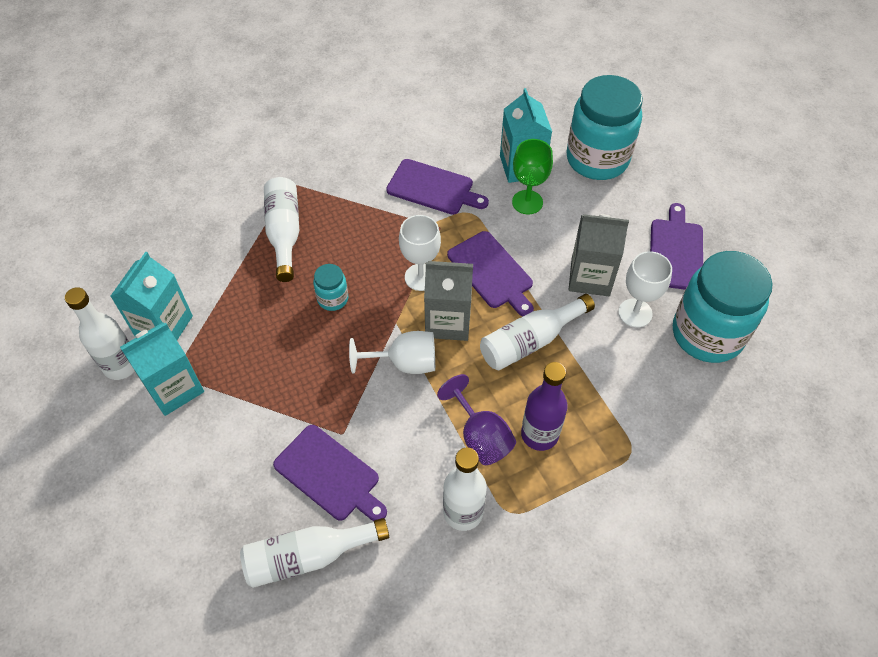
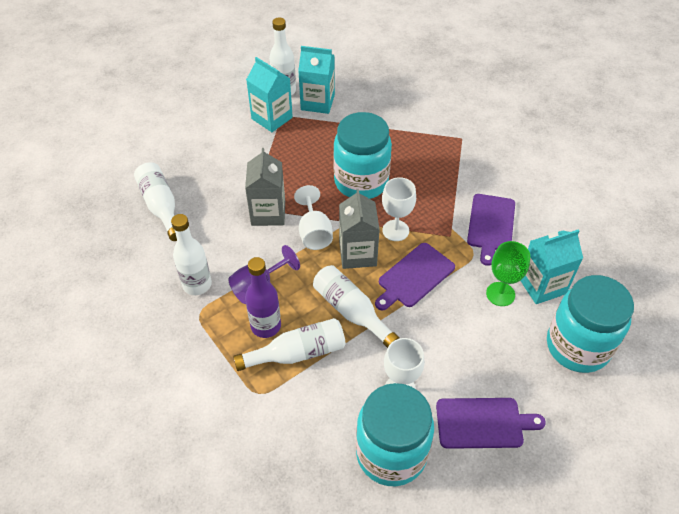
camera: 80 degrees right, 5 degrees down
(284, 233) = (413, 144): white bottle -> white bottle (297, 353)
(330, 474) = (219, 206): purple cutting board -> none
(333, 299) = (361, 182): turquoise jar -> turquoise jar, size x2.27
(590, 277) = (430, 350): grey carton -> grey carton (268, 213)

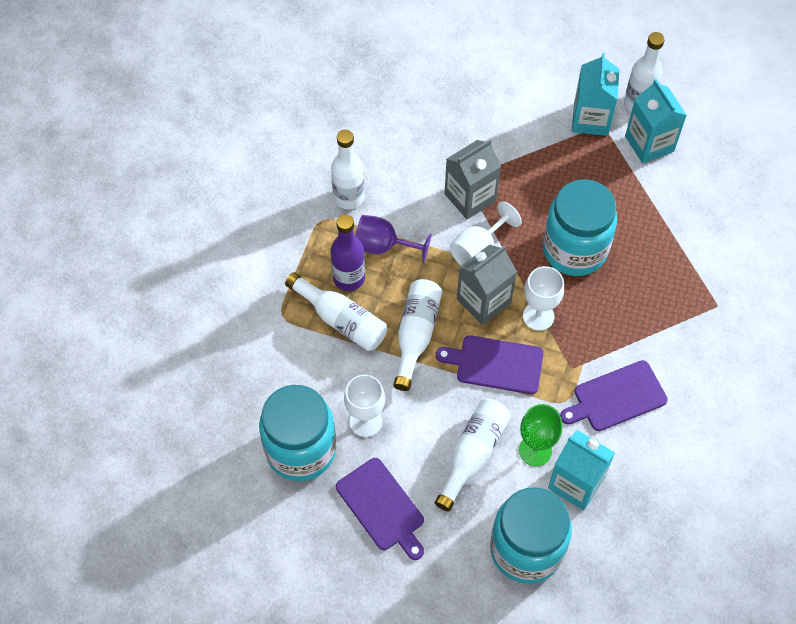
camera: 55 degrees right, 10 degrees up
(161, 206) = (407, 109): white bottle -> white bottle (473, 454)

